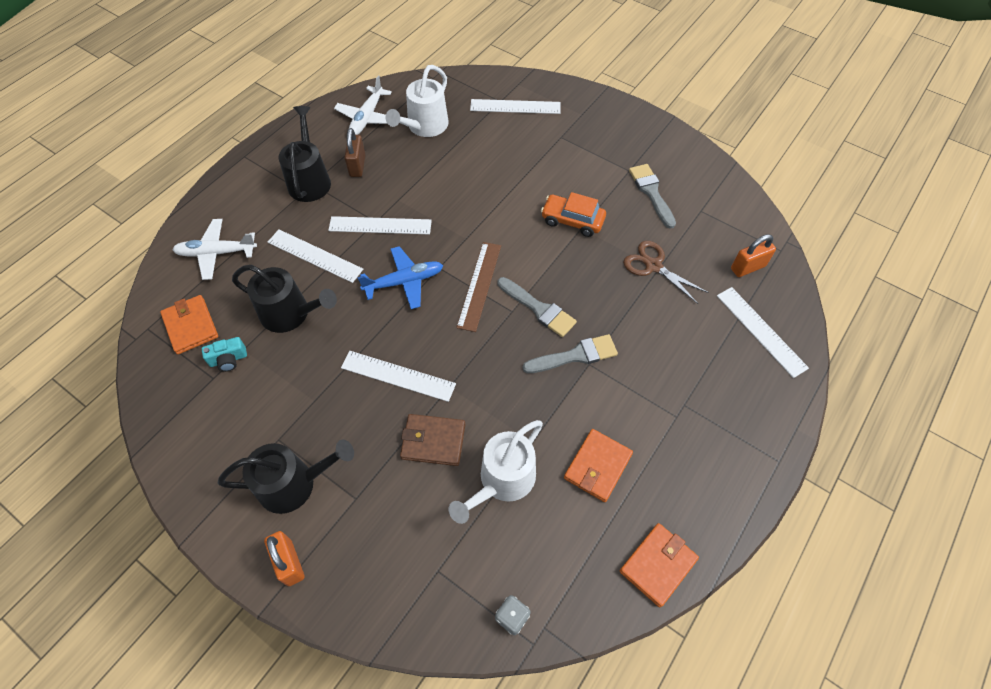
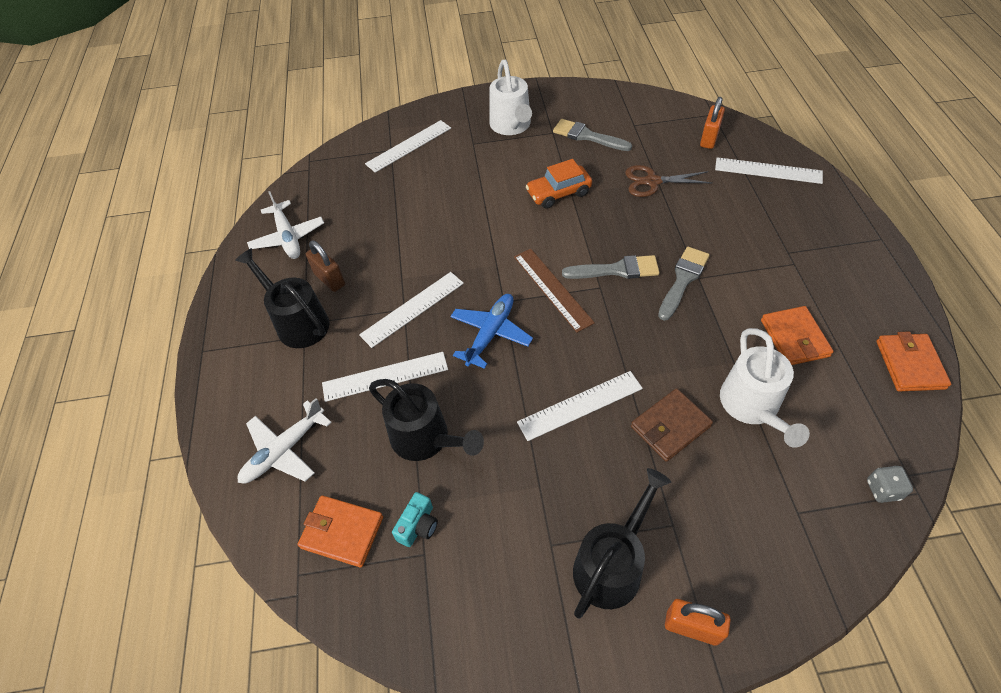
camera: 40 degrees left, 5 degrees down
(291, 314) = (426, 439): black watering can -> black watering can turned 60 degrees clockwise
(424, 126) = (351, 209): white watering can -> white watering can (511, 126)

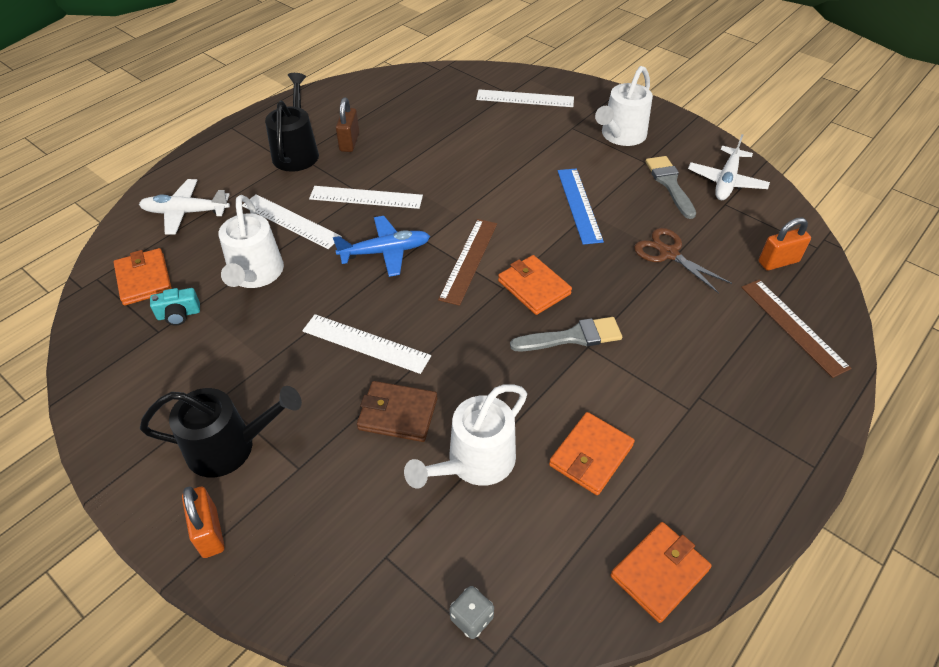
camera: 45 degrees right, 5 degrees down
(288, 237) = (366, 100): white plane -> white plane (726, 181)
(426, 439) = (255, 274): black watering can -> white watering can
(558, 193) = (579, 205): orange car -> blue ruler
(616, 270) = (534, 287): grey brush -> orange wallet
(768, 171) = (793, 326): white ruler -> brown ruler

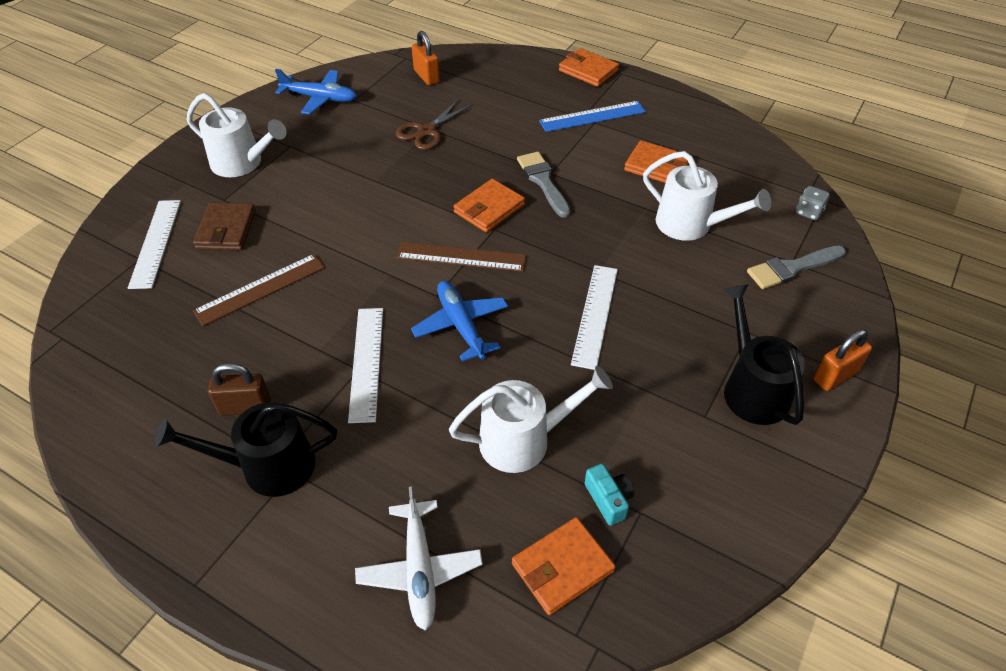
camera: 100 degrees left, 0 degrees up
(291, 221) = (421, 430): white ruler -> none
(398, 414) = (665, 277): brown wallet -> brown wallet (226, 230)
(579, 205) = (364, 187): blue ruler -> blue ruler (592, 116)
(659, 573) = (730, 134): orange wallet -> orange wallet (588, 70)
(669, 184) = (326, 130): grey brush -> grey brush (792, 268)
(726, 181) = (320, 98): white plane -> blue plane
(793, 326) = (497, 74): brown ruler -> brown ruler (260, 289)

